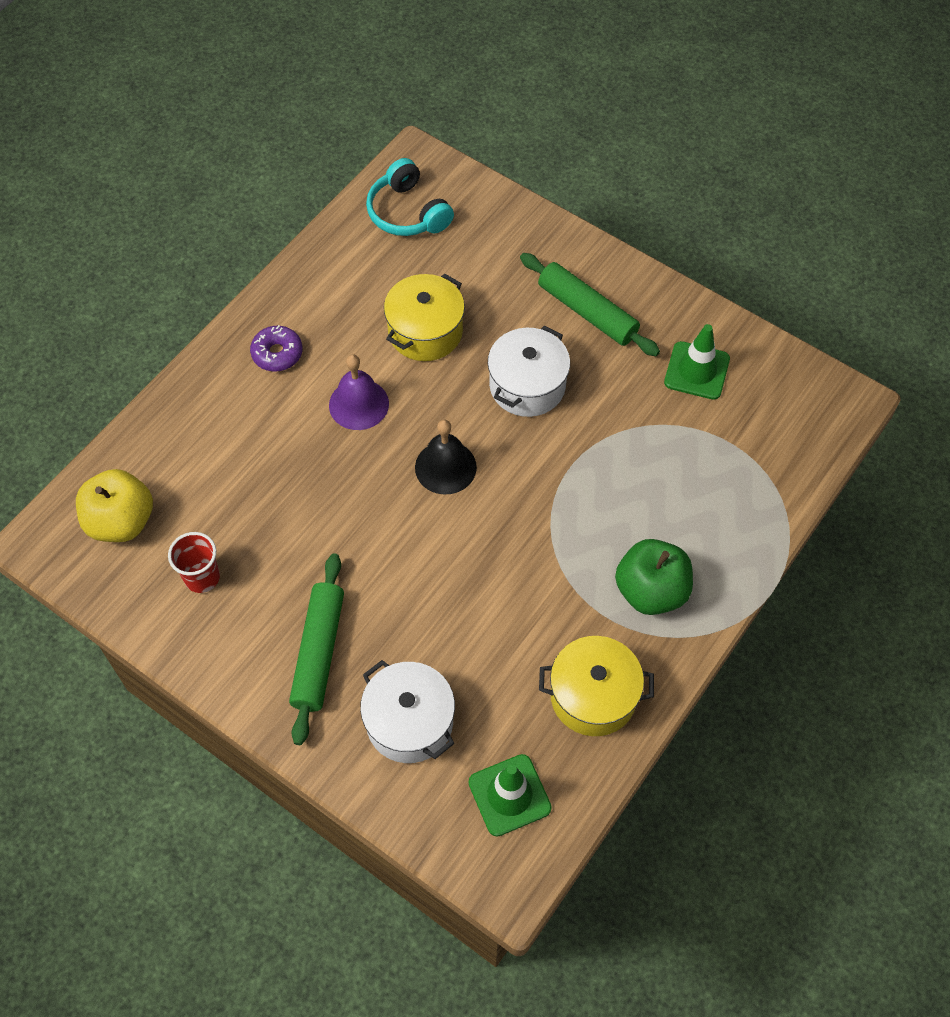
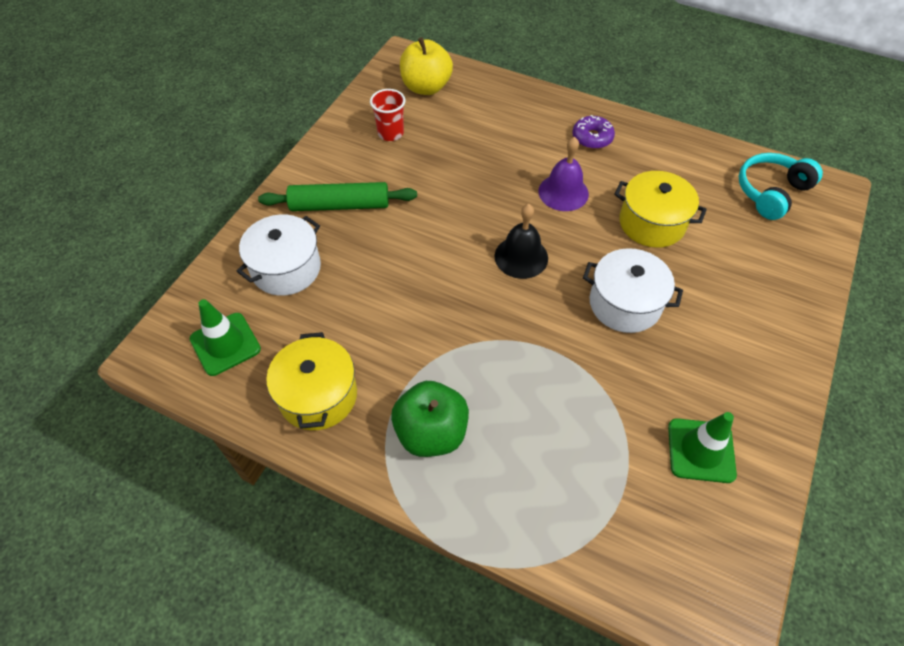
camera: 80 degrees right, 5 degrees down
(587, 312) = (729, 342): green rolling pin -> none

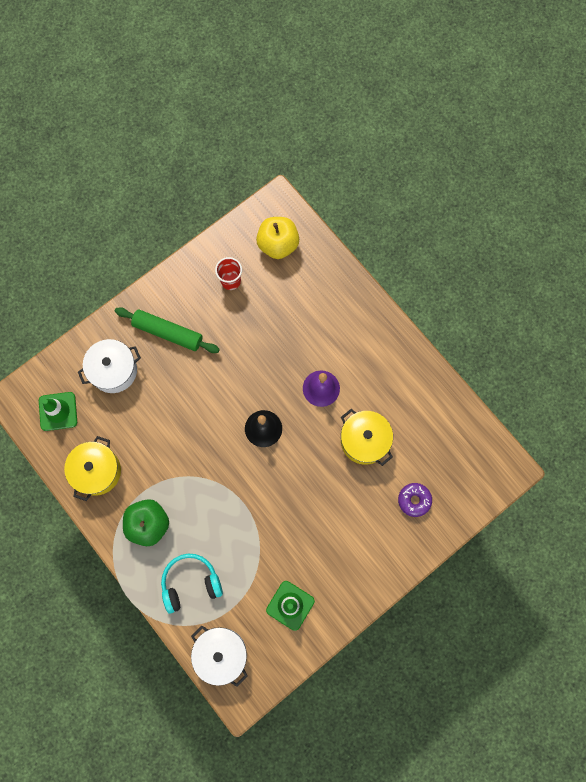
camera: 25 degrees right, 20 degrees up
(592, 138) = (370, 348): purple donut -> purple donut (414, 500)
(625, 304) = (307, 493): white pot -> white pot (221, 654)
(771, 192) = (464, 453): turquoise headphones -> turquoise headphones (190, 583)

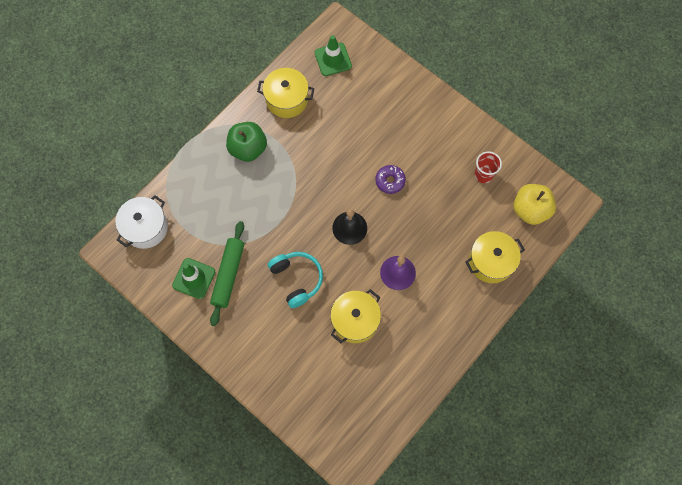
camera: 80 degrees right, 5 degrees down
(113, 370) = (377, 95): white pot -> none
(168, 333) = (421, 131): green rolling pin -> green rolling pin (228, 275)
(190, 583) = (202, 192): turquoise headphones -> turquoise headphones (297, 279)
(325, 295) = (491, 262): none -> yellow pot
(414, 500) = (306, 376): purple donut -> purple donut (390, 181)

